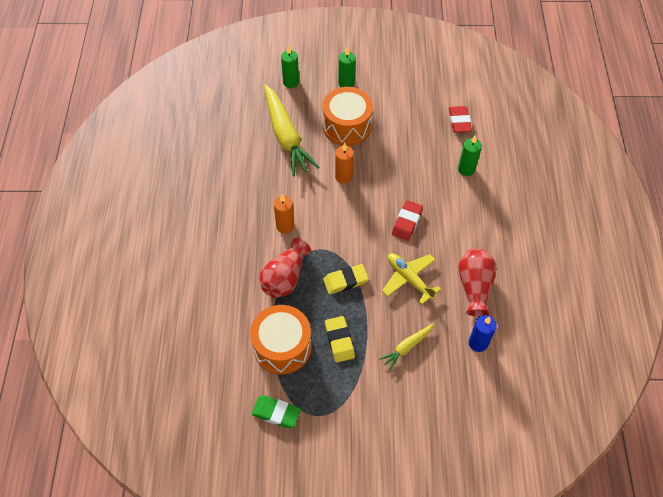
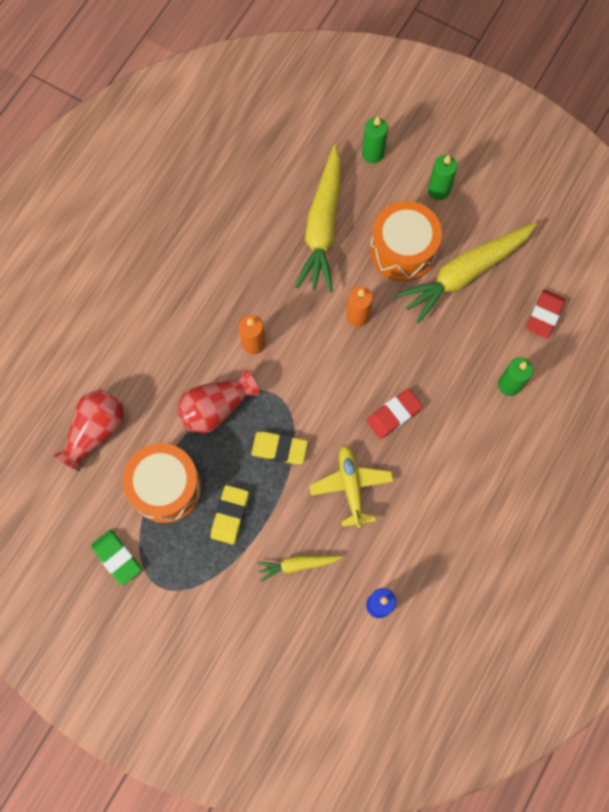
camera: 30 degrees right, 15 degrees up
(395, 121) = (465, 273): none -> yellow carrot
(474, 287) = (419, 537): red vase -> red vase (95, 431)

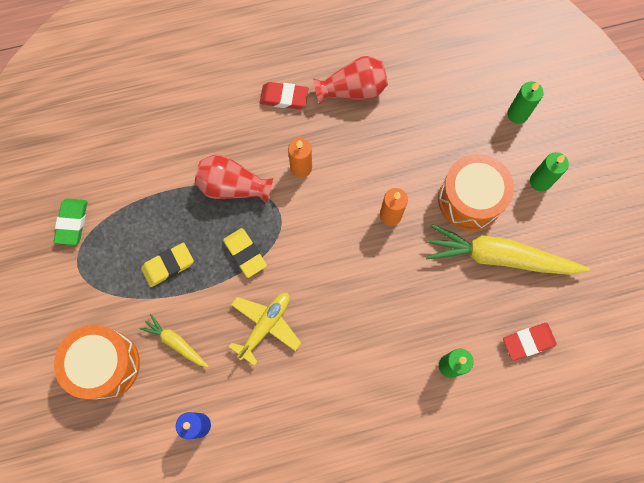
camera: 45 degrees right, 0 degrees up
(95, 431) = (144, 129): red vase -> red vase (353, 90)
(166, 487) = (148, 208): orange drum -> orange drum (105, 365)
(322, 226) = (430, 132): yellow carrot -> none
(394, 415) = (345, 306): red eraser -> red eraser (284, 97)

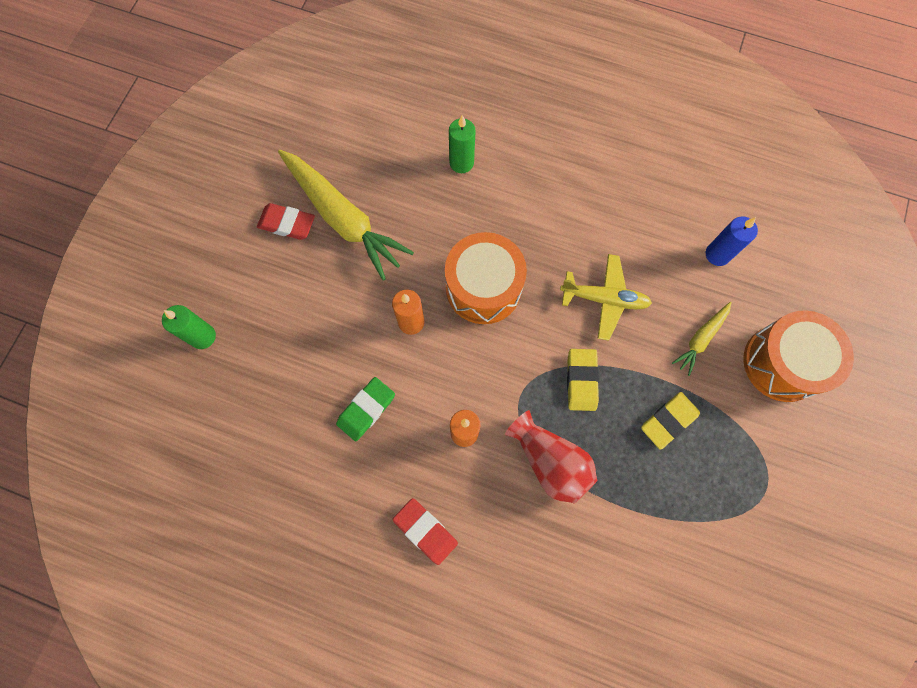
camera: 145 degrees left, 0 degrees up
(72, 222) = (751, 541): green eraser -> green eraser (366, 410)
(168, 266) = (668, 421): yellow eraser -> yellow eraser turned 45 degrees counterclockwise
(176, 342) = (700, 339): yellow carrot -> yellow carrot turned 60 degrees clockwise
(265, 326) = (604, 299): yellow plane -> yellow plane turned 150 degrees counterclockwise
(353, 90) = (344, 485): red vase -> none
(470, 199) = (324, 285): orange drum -> orange drum (483, 288)
(528, 342) = (380, 139): red eraser -> red eraser (287, 224)
(540, 181) = (244, 258): green candle -> none

